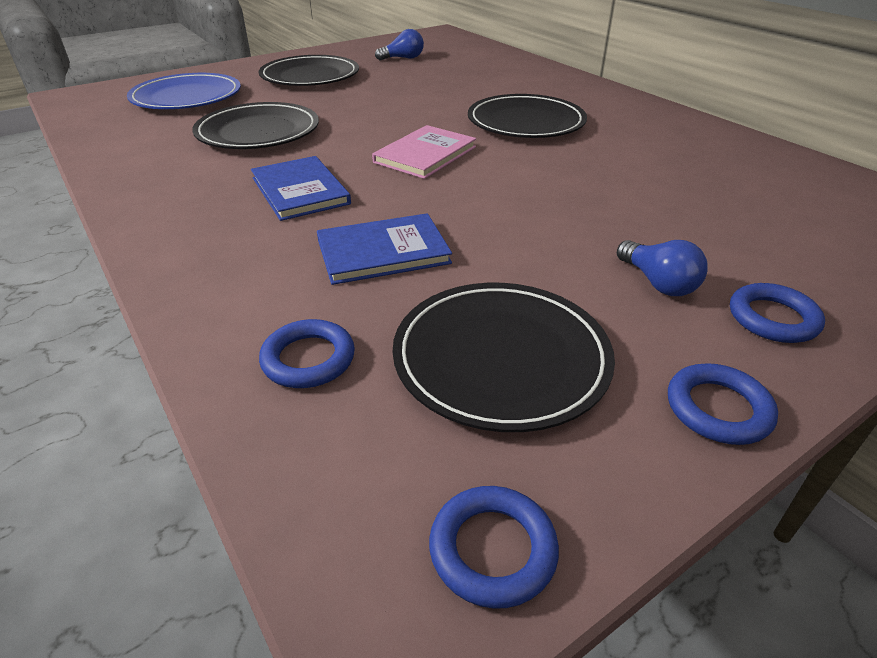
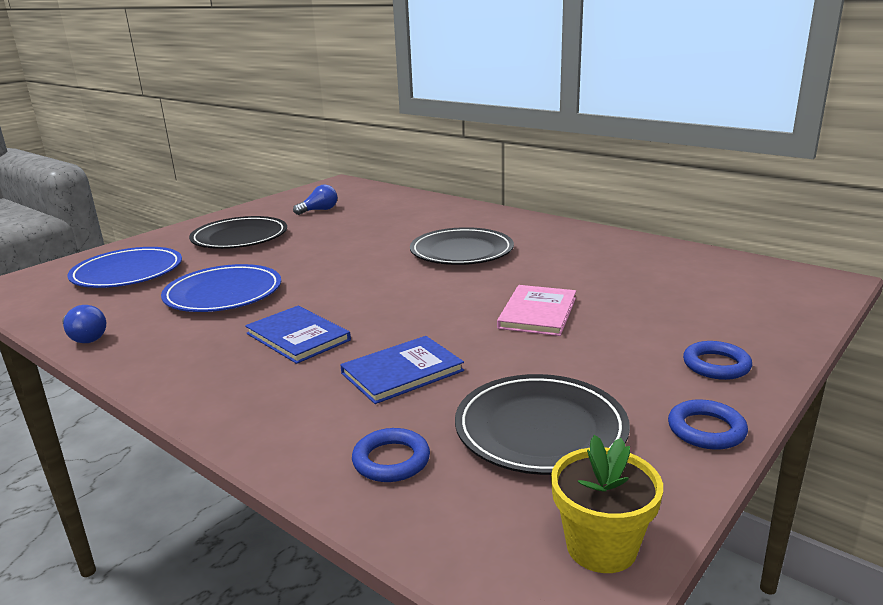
camera: 15 degrees left, 15 degrees down
(258, 132) = (223, 294): black plate -> blue plate
(425, 155) = (391, 290): pink book -> pink book (538, 313)
(492, 549) = (601, 547): blue ring -> yellow flower pot
(658, 283) = (627, 356): blue light bulb -> blue light bulb (85, 337)

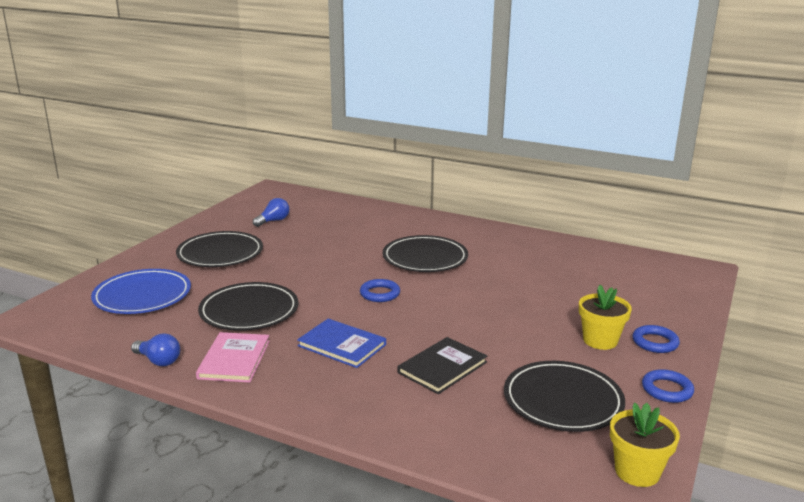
camera: 15 degrees left, 0 degrees up
(223, 294) = (249, 311): blue plate -> black plate
(391, 460) = (475, 433): blue ring -> blue ring (380, 294)
(402, 372) = (442, 367): blue book -> black book
(538, 313) = (514, 310): pink book -> pink book (234, 359)
(636, 356) = (600, 340): none -> yellow flower pot

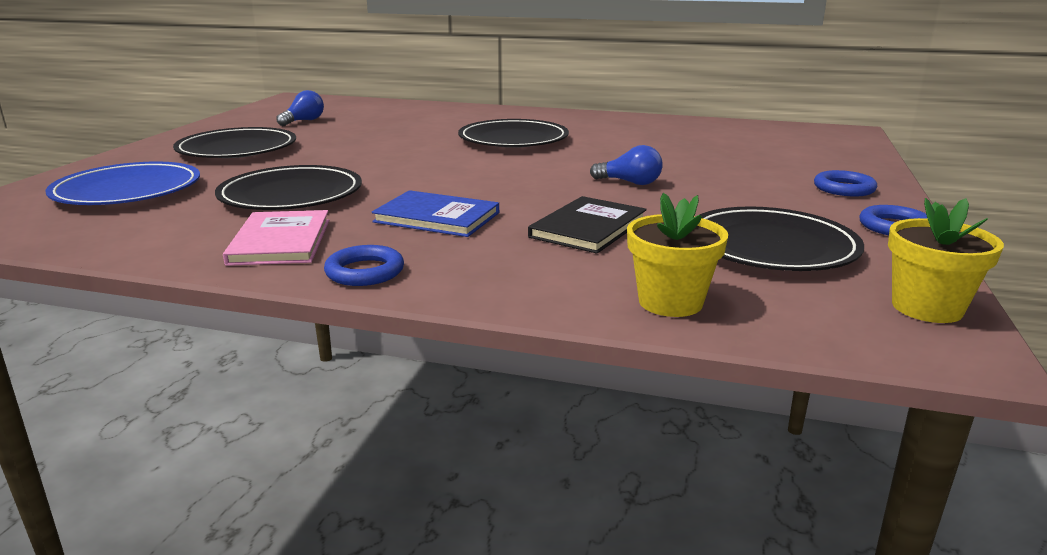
camera: 10 degrees left, 0 degrees up
(158, 361) = (160, 251): blue light bulb -> blue light bulb (630, 183)
(380, 294) = (469, 170): blue ring -> blue ring (365, 272)
(600, 340) = (776, 191): yellow flower pot -> yellow flower pot (670, 302)

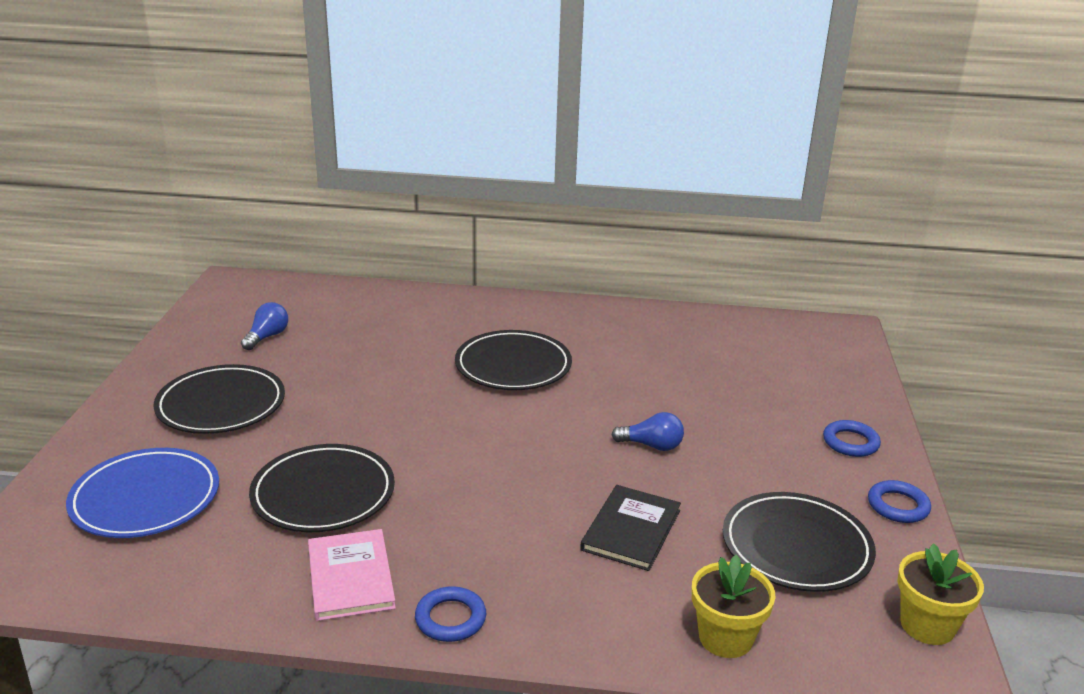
camera: 10 degrees left, 5 degrees up
(437, 217) = (484, 523): blue book -> none

